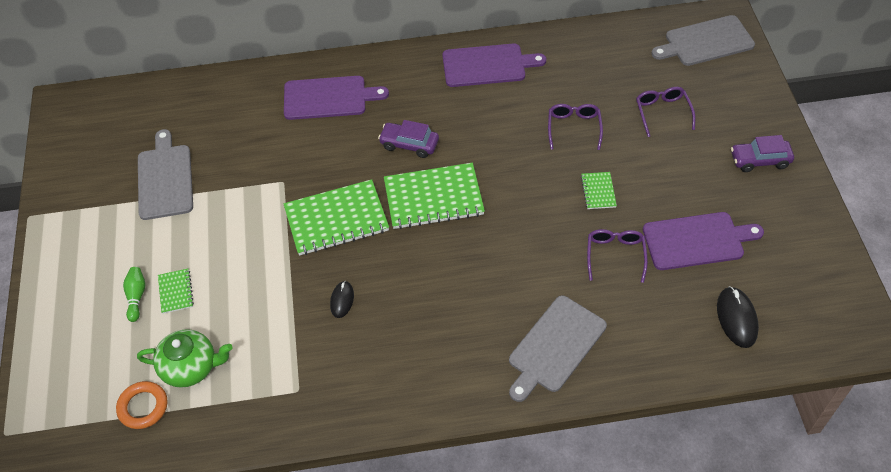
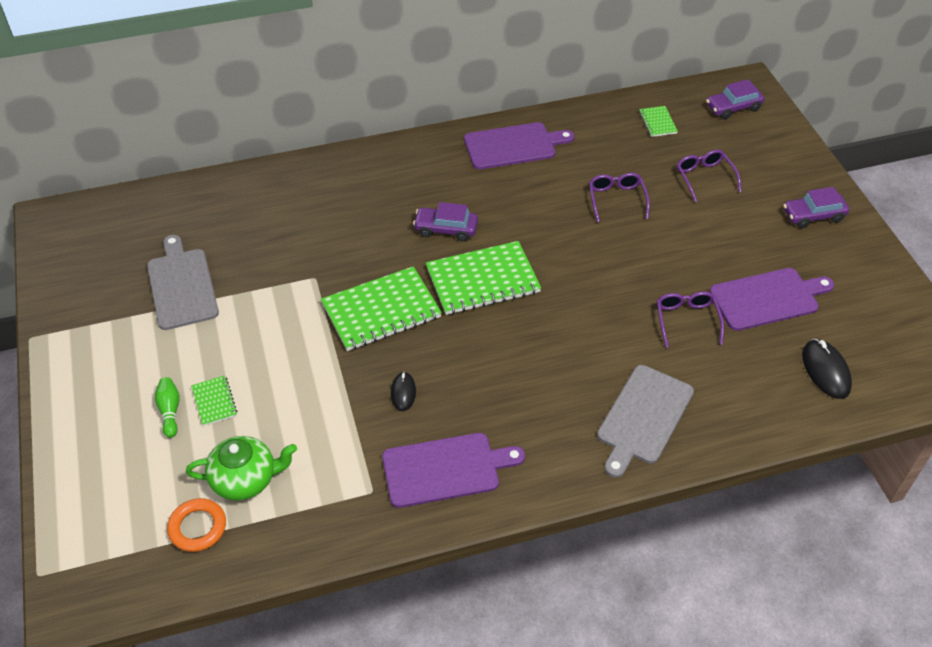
camera: 10 degrees left, 5 degrees down
(328, 98) = (349, 190): purple cutting board -> purple cutting board (445, 469)
(598, 191) = (655, 259): green notebook -> green notebook (657, 122)
(706, 42) = (733, 108): grey cutting board -> purple car

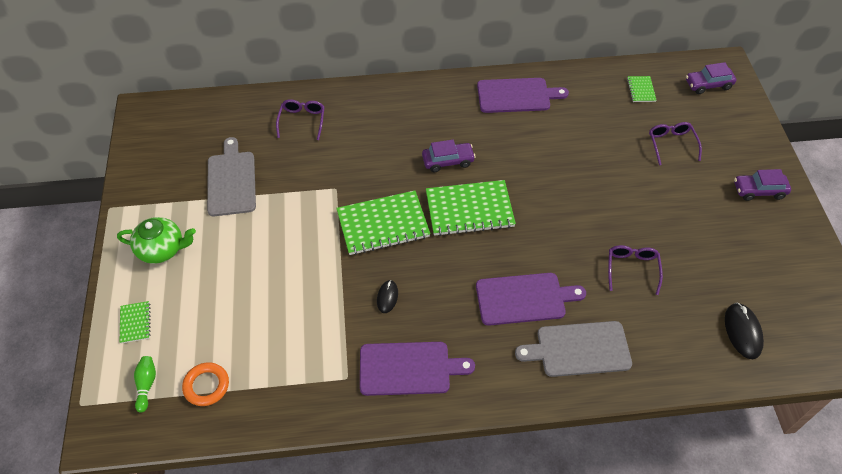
camera: 10 degrees right, 5 degrees up
(170, 411) = (203, 285): green bowling pin -> green bowling pin (146, 385)
(214, 401) = (238, 282): green notebook -> green notebook (135, 323)
(245, 479) = (250, 351): green teapot -> green teapot (162, 249)
(446, 229) = (448, 161): purple car -> purple car turned 150 degrees clockwise
(616, 199) = (593, 154): purple glasses -> purple glasses (302, 121)
(643, 417) = (579, 349): grey cutting board -> grey cutting board turned 45 degrees clockwise
(767, 298) = (705, 259): purple cutting board -> purple cutting board (524, 299)

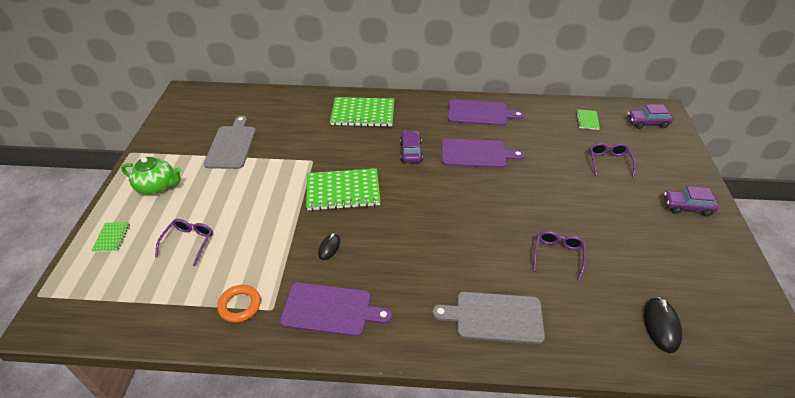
camera: 10 degrees right, 10 degrees down
(146, 385) = (98, 288): green bowling pin -> none
(206, 386) = (148, 296): orange ring -> orange ring (240, 305)
(302, 121) = (302, 111): purple glasses -> purple glasses (189, 242)
(448, 161) = (411, 152): purple car -> purple car turned 90 degrees counterclockwise
(469, 209) = (420, 189): green notebook -> green notebook (363, 114)
(524, 299) = (451, 266): purple cutting board -> purple cutting board (476, 154)

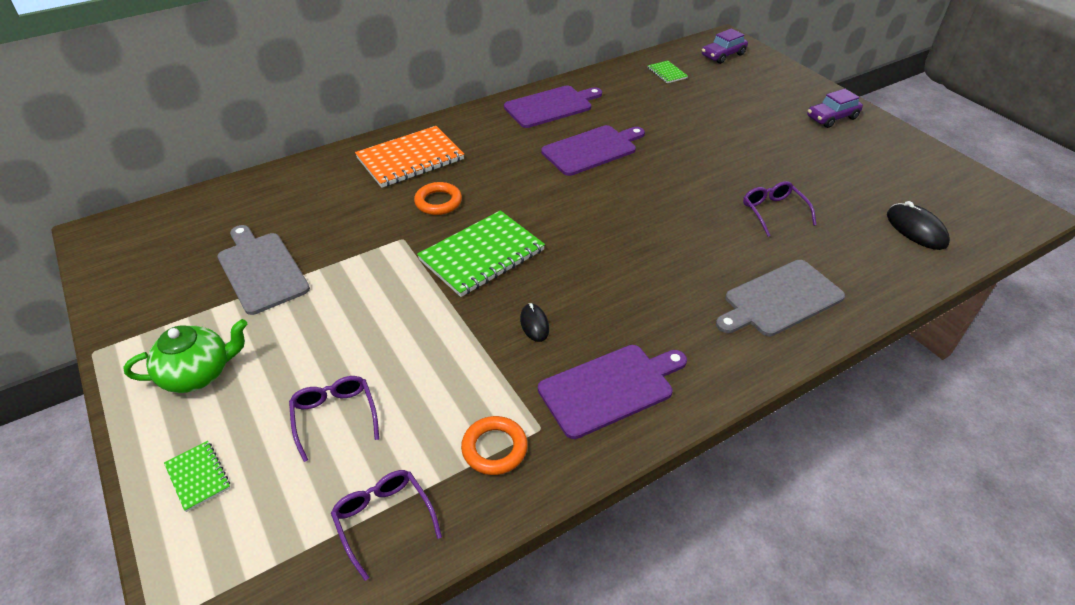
camera: 35 degrees left, 0 degrees up
(352, 147) = (438, 202): none -> orange ring
(363, 114) = (410, 159): green notebook -> orange notebook
(411, 152) = (517, 177): purple car -> none
(609, 162) = (727, 105): purple glasses -> purple glasses (383, 519)

